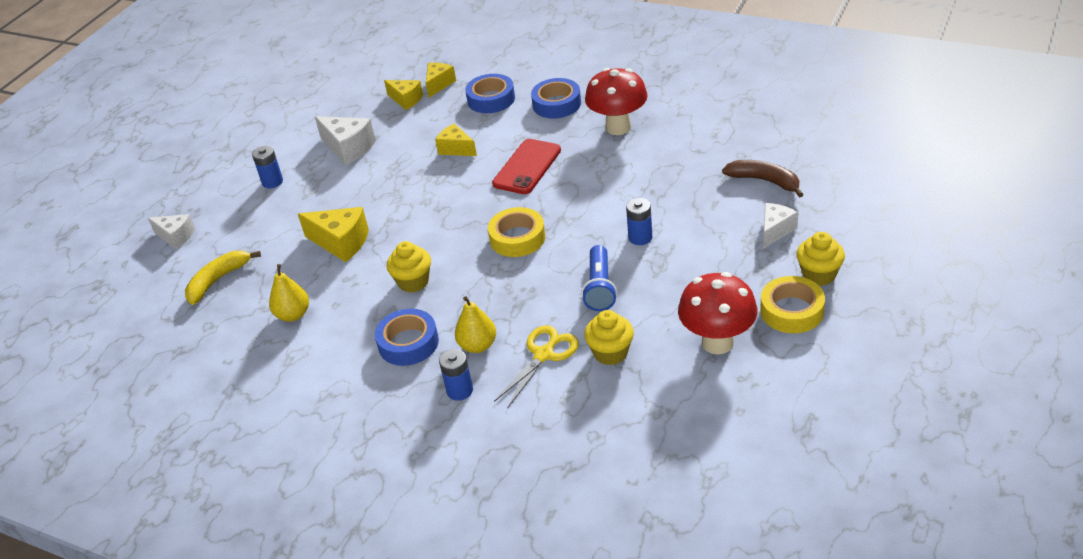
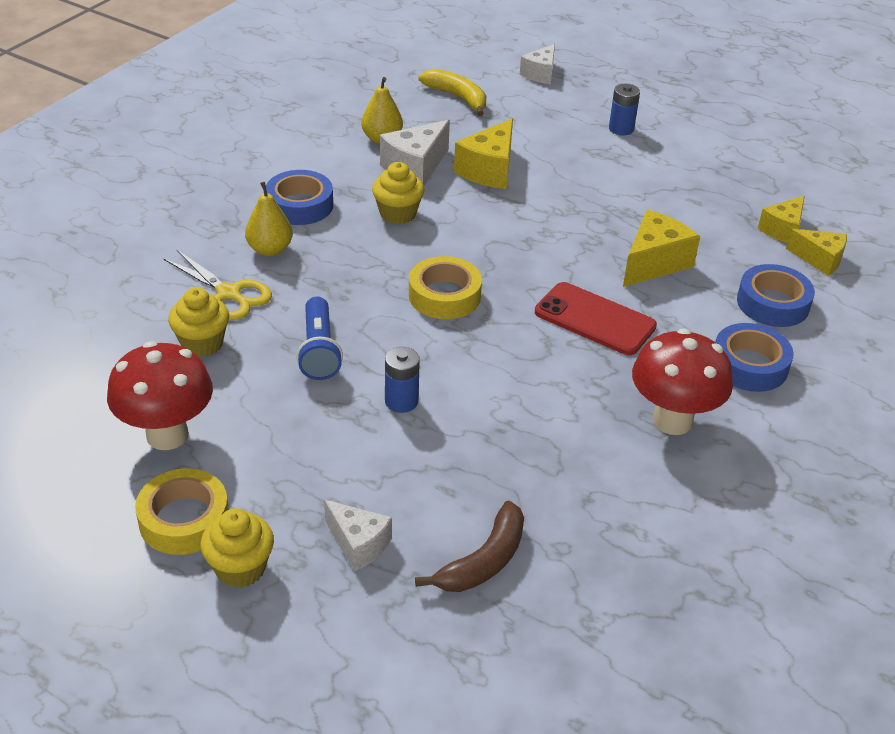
camera: 90 degrees right, 0 degrees up
(348, 148) = (677, 181): white cheese -> white cheese (415, 168)
(456, 149) = (654, 263): yellow cheese -> yellow cheese, size x1.50
(459, 390) = (210, 232): blue battery -> none
(600, 288) = (319, 351): blue flashlight -> blue flashlight turned 105 degrees counterclockwise

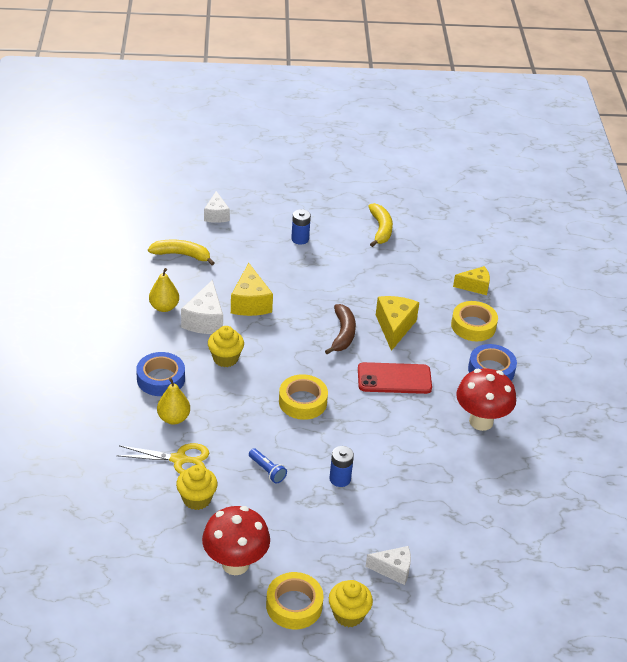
camera: 35 degrees left, 0 degrees up
(319, 351) = (267, 471): blue flashlight -> blue flashlight, size x0.66
(484, 561) = (459, 545): brown banana -> brown banana (343, 334)
(742, 154) = (380, 229): none -> yellow banana
(773, 303) = (473, 326): blue tape -> yellow tape
(782, 230) = (442, 274): yellow cheese -> none

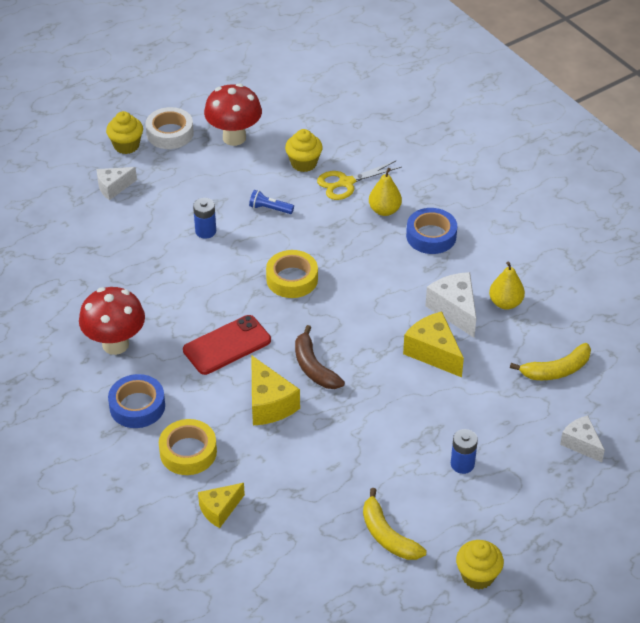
camera: 150 degrees right, 5 degrees up
(225, 358) = (397, 283): yellow cupcake -> yellow cupcake (477, 576)
(294, 605) = (170, 133): yellow tape -> white tape

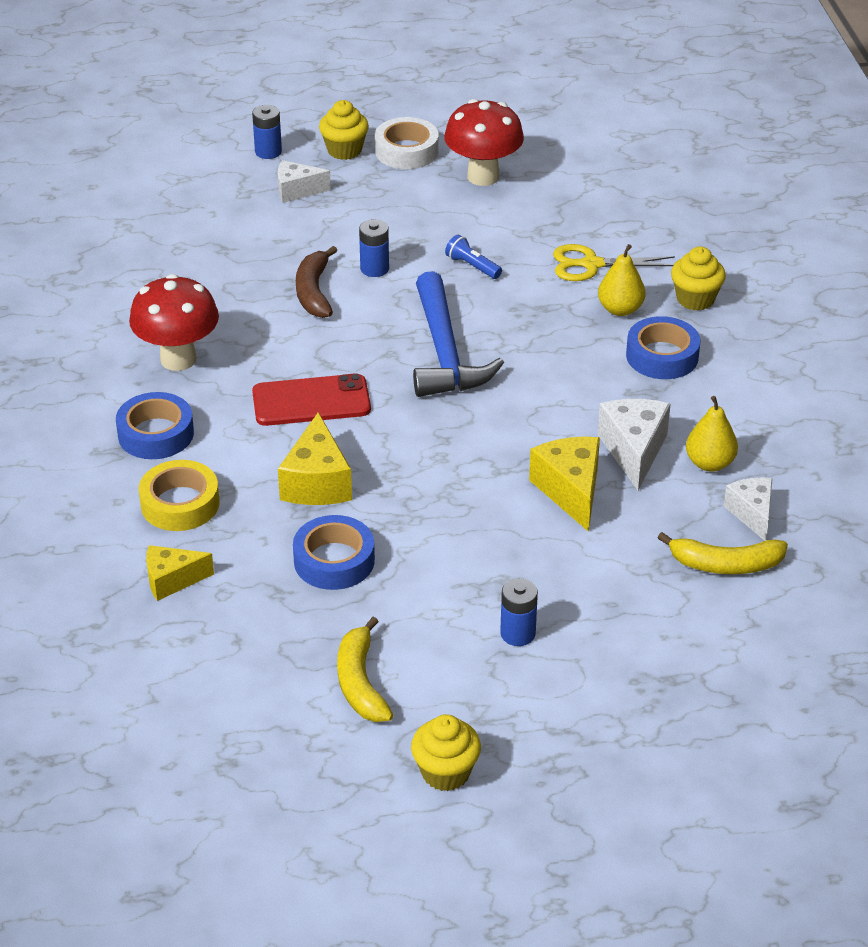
camera: 25 degrees right, 5 degrees down
(73, 163) = (268, 152): none -> blue battery
(292, 279) = (445, 352): yellow tape -> blue hammer
(304, 163) = (551, 228): yellow cupcake -> yellow cupcake (695, 299)
(314, 367) = (402, 459): brown banana -> brown banana (314, 292)
(316, 456) = (334, 561): none -> blue tape
(581, 444) = (699, 664): white cheese -> white cheese (752, 514)

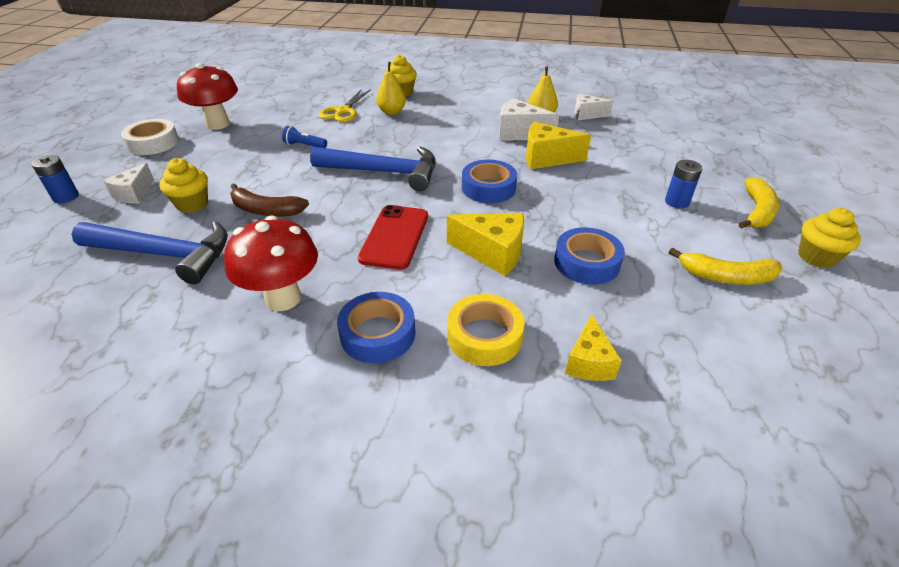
camera: 70 degrees left, 0 degrees up
(208, 259) = (164, 254): none -> blue hammer
(344, 150) = (116, 165): yellow cupcake -> yellow cupcake (192, 204)
(374, 268) = (267, 180): blue battery -> none
(472, 266) = (304, 145): blue flashlight -> blue flashlight turned 45 degrees clockwise
(662, 356) = (442, 110): blue tape -> blue tape (488, 188)
(725, 564) = (625, 129): yellow banana -> yellow banana (757, 211)

